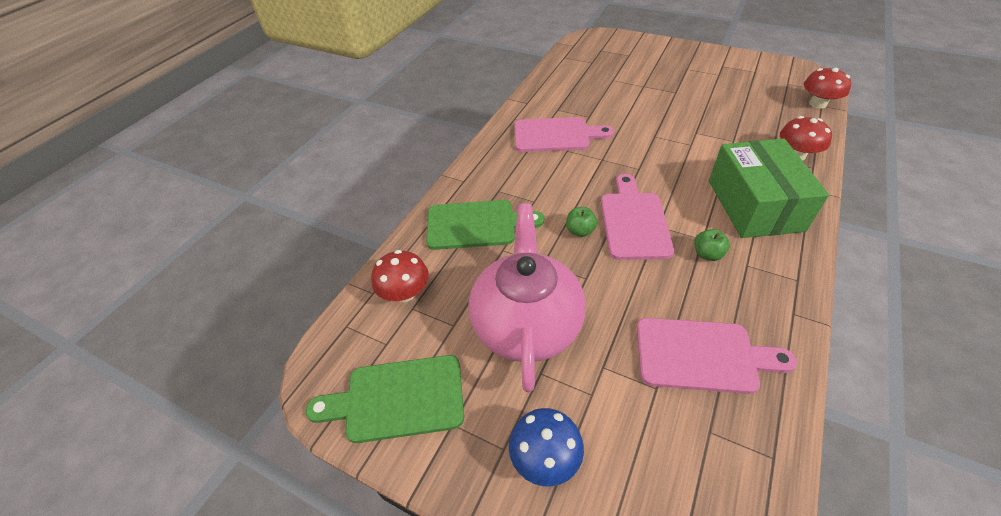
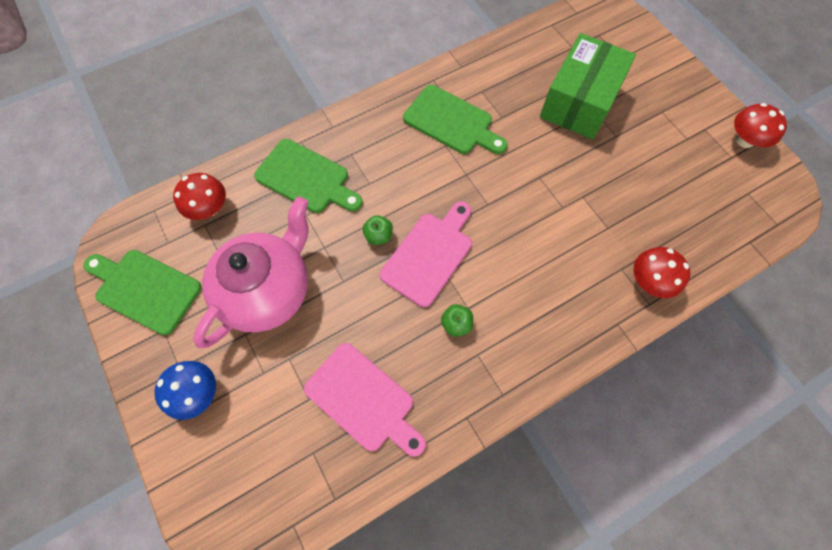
camera: 30 degrees right, 20 degrees up
(556, 135) = (452, 122): pink cutting board -> green cutting board
(754, 205) = (548, 306): green box -> green box (579, 101)
(818, 103) = (748, 237): red mushroom -> red mushroom (744, 140)

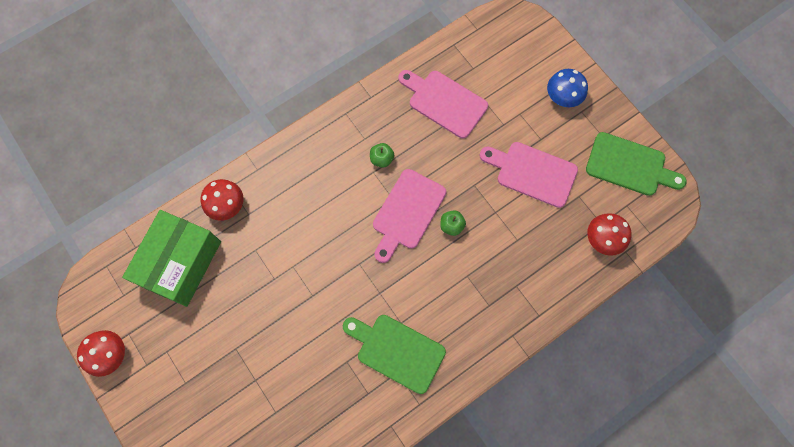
camera: 175 degrees right, 5 degrees up
(268, 290) = (532, 173): pink teapot -> pink cutting board
(306, 178) = (525, 276): green cutting board -> none
(579, 101) = (268, 388): green box -> green box (180, 263)

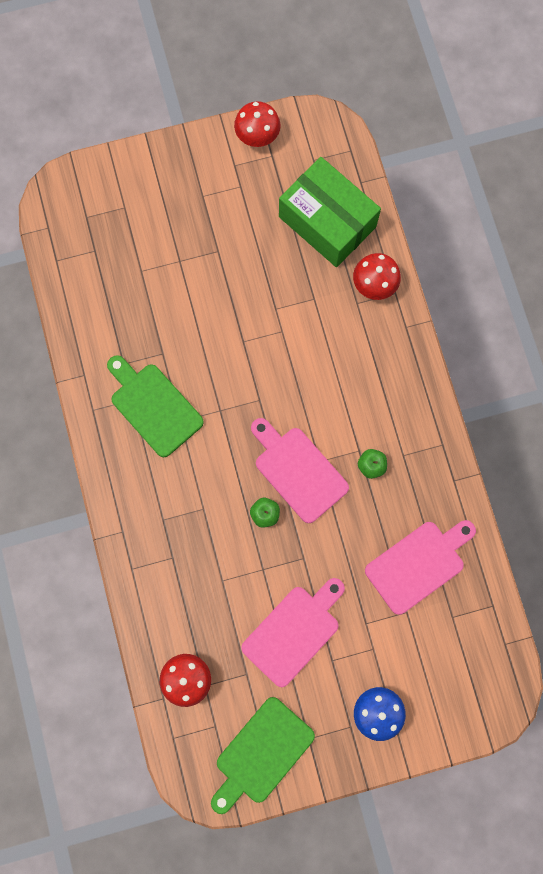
camera: 110 degrees right, 5 degrees up
(397, 351) = (153, 406): green cutting board -> green cutting board turned 90 degrees counterclockwise

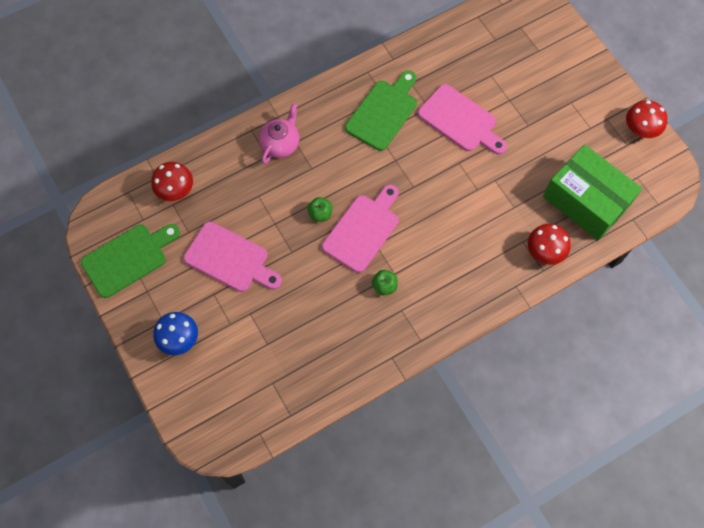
camera: 75 degrees right, 10 degrees down
(160, 537) = (281, 144): none -> pink teapot
(261, 754) = (128, 258): green cutting board -> green cutting board turned 120 degrees clockwise
(327, 222) = (586, 201): green box -> green box turned 75 degrees counterclockwise
(418, 564) = (310, 344): pink cutting board -> pink cutting board (460, 120)

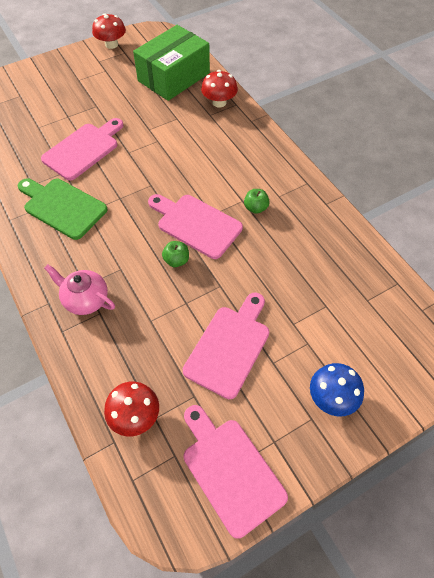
camera: 90 degrees left, 10 degrees down
(128, 258) = (230, 470): green cutting board -> pink cutting board

